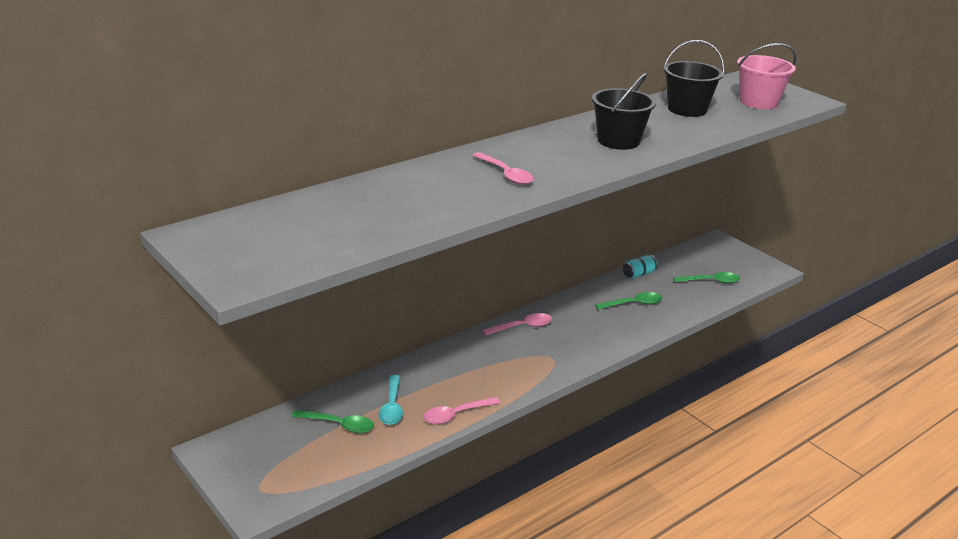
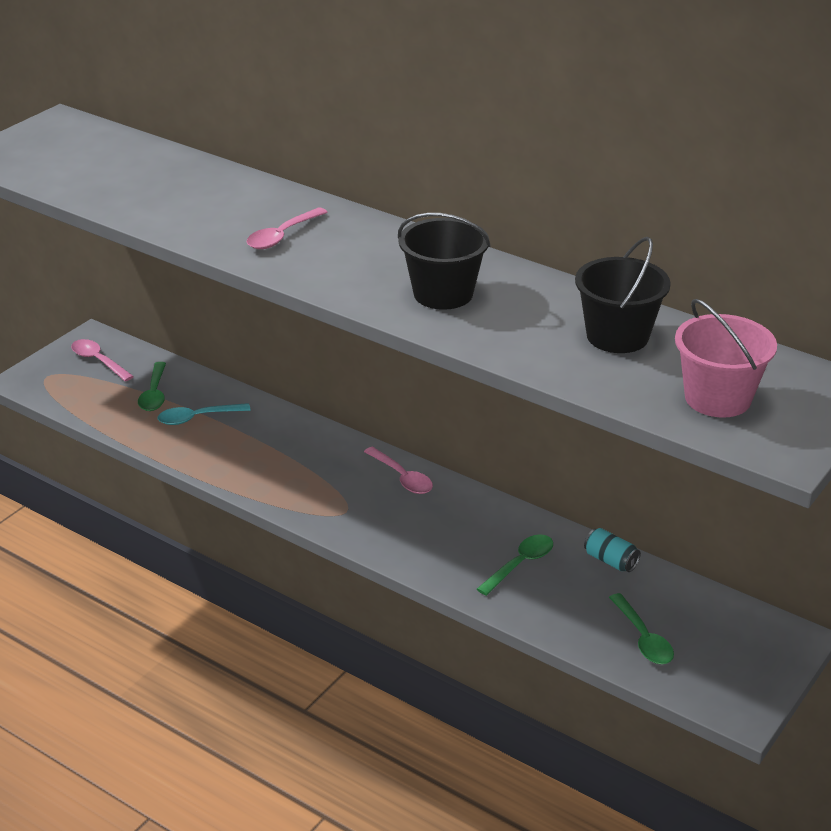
camera: 75 degrees right, 5 degrees up
(456, 415) = (200, 461): pink spoon -> pink spoon (98, 361)
(633, 304) = (520, 564): green spoon -> green spoon turned 105 degrees counterclockwise

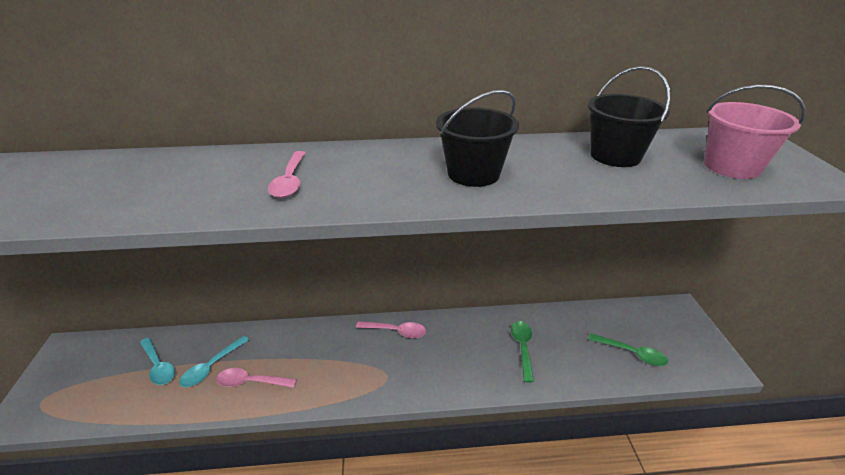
camera: 40 degrees left, 0 degrees up
(98, 361) = (85, 364): pink spoon -> pink spoon (251, 382)
(154, 394) = (158, 366): green spoon -> turquoise spoon
(610, 561) = (558, 316): turquoise can -> none

